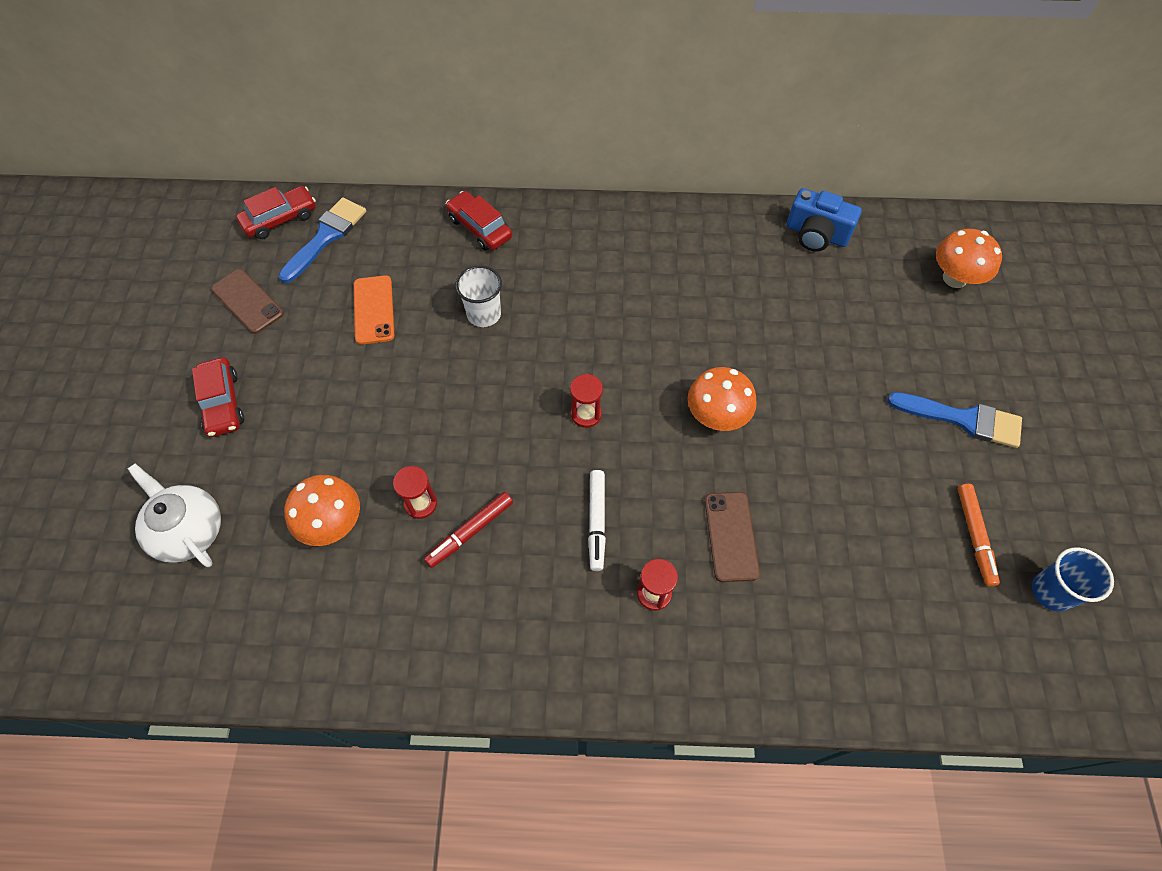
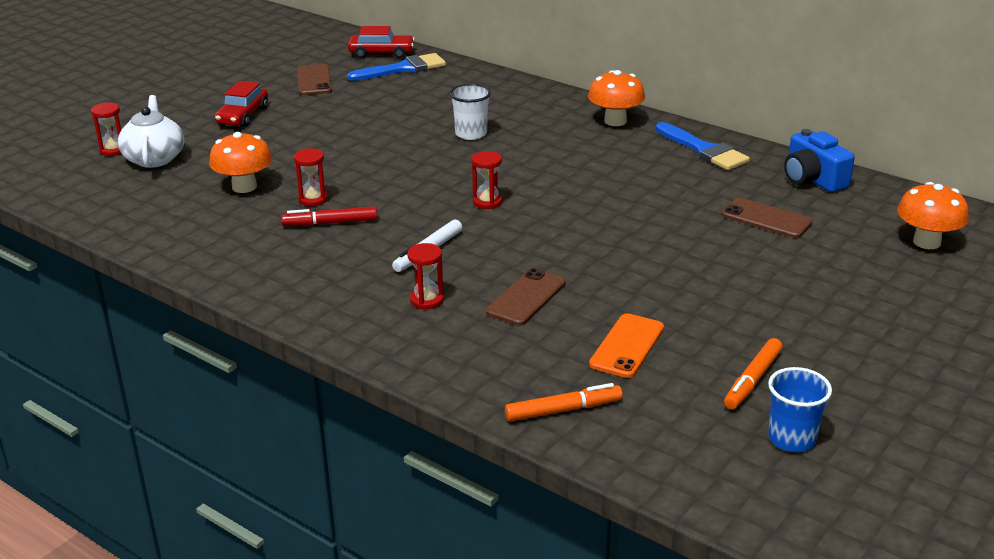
camera: 35 degrees right, 30 degrees down
(125, 542) = (113, 150): none -> red hourglass
(374, 310) = (393, 108): orange phone -> orange phone (627, 346)
(480, 228) = (520, 96): red car -> none
(716, 416) = (594, 238): orange mushroom -> orange mushroom (615, 121)
(824, 310) = (766, 219): none -> brown phone
(878, 670) = (563, 410): none -> orange marker
(963, 419) = (828, 317): blue brush -> blue brush (704, 150)

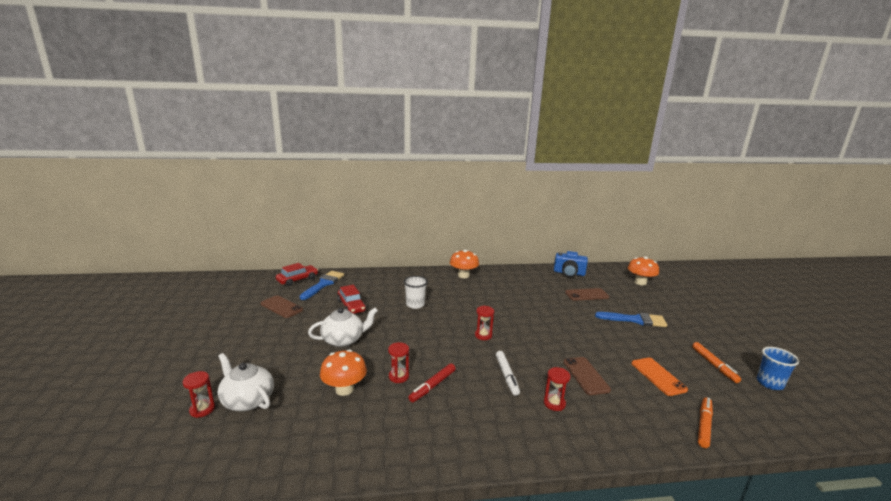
camera: 45 degrees left, 10 degrees down
(243, 116) = (268, 344): red car -> red car (351, 306)
(320, 141) = (343, 340): none -> white teapot
(704, 150) = (516, 275): blue brush -> blue brush (635, 320)

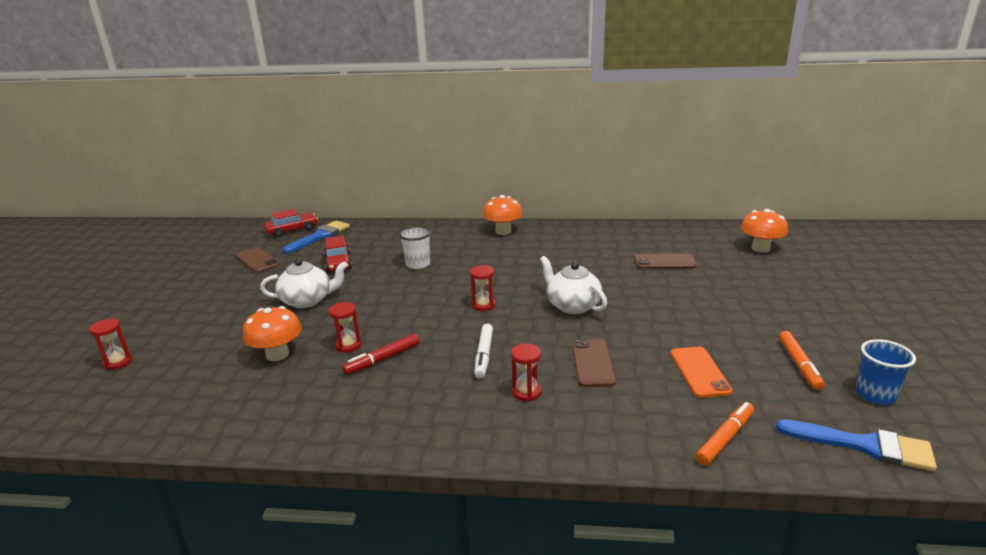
camera: 15 degrees right, 5 degrees up
(247, 400) = (168, 357): white teapot -> white teapot (572, 305)
(569, 273) = (657, 232): blue camera -> none
(635, 320) = (716, 298): blue brush -> blue brush (864, 445)

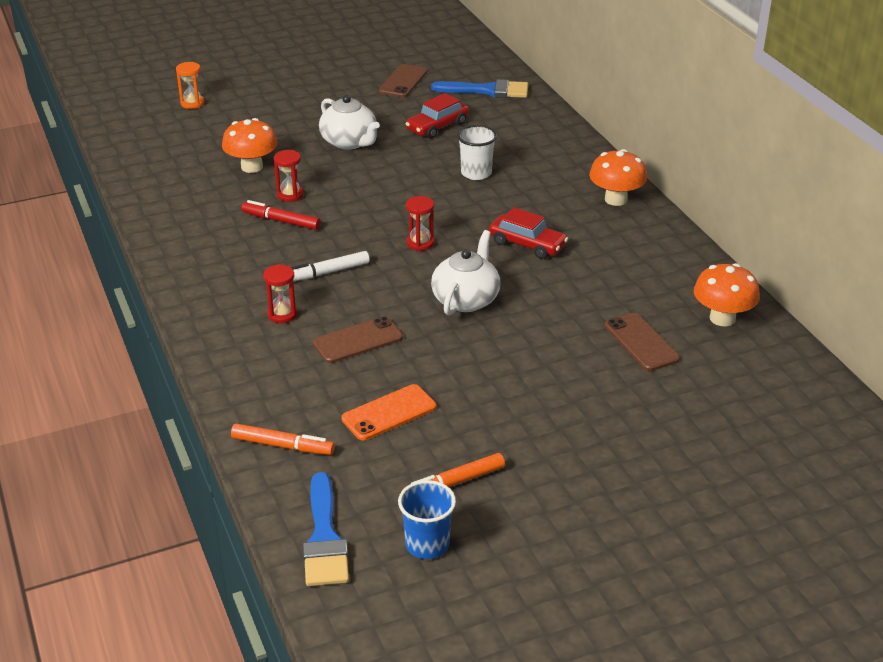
camera: 60 degrees right, 10 degrees up
(118, 362) = (192, 103): red hourglass -> orange hourglass
(292, 230) = (485, 69): red car -> red car (527, 244)
(760, 248) = (767, 420): orange mushroom -> orange mushroom (722, 318)

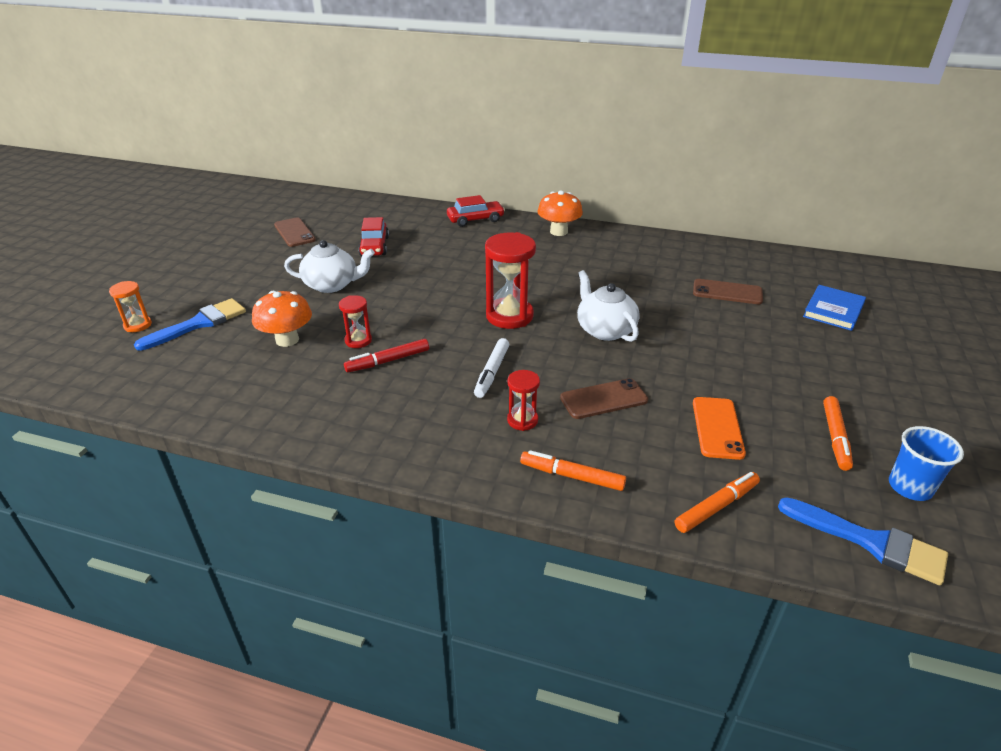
camera: 50 degrees left, 0 degrees up
(242, 365) = (572, 476): none -> orange marker
(358, 340) = (603, 399): brown phone -> brown phone turned 60 degrees clockwise
(420, 243) = (509, 316): red hourglass -> red hourglass, size x1.87
(476, 173) = (455, 259): white cup -> none
(487, 90) = (364, 213): blue brush -> blue brush (199, 324)
(527, 244) = (568, 280): red car -> red car (475, 220)
(704, 421) = (833, 310): none -> blue book
(722, 318) = (728, 258): orange mushroom -> none

